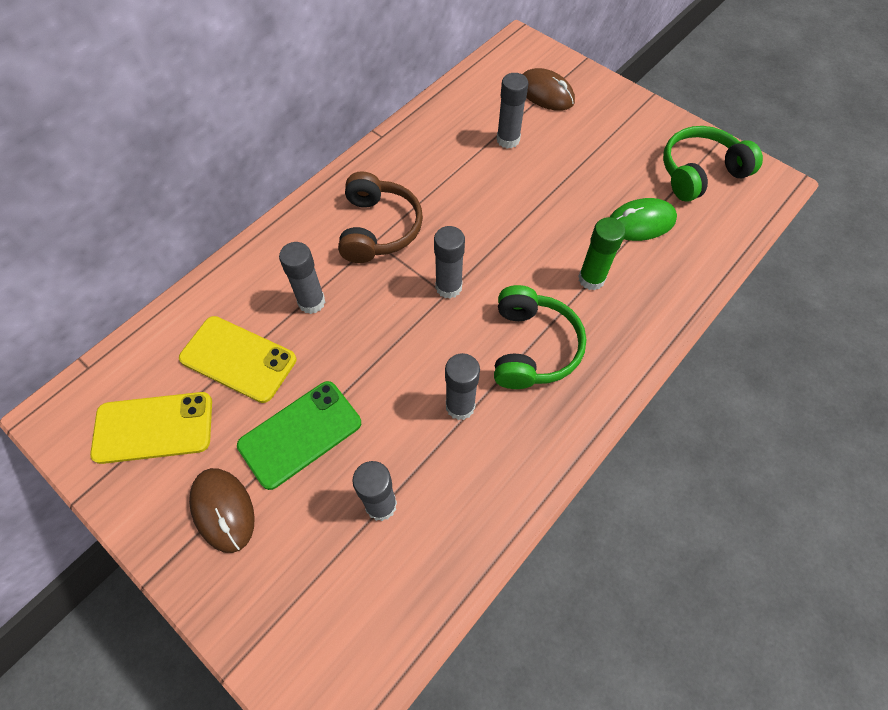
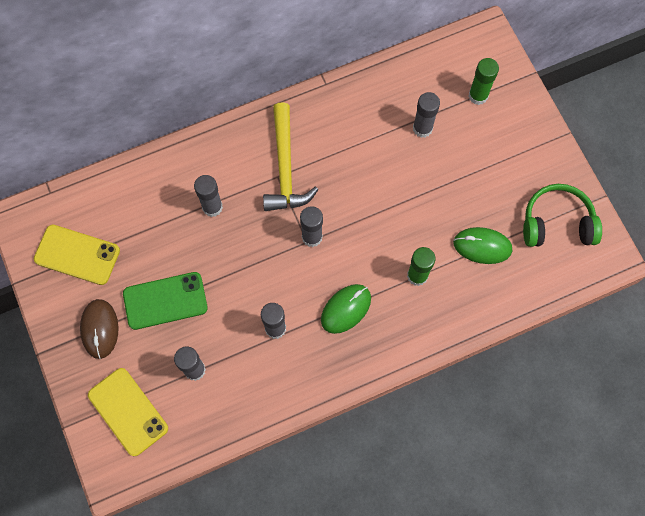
camera: 25 degrees right, 10 degrees up
(238, 359) = (147, 229): yellow phone -> yellow phone (128, 411)
(379, 229) = (285, 167): brown headphones -> yellow hammer
(532, 347) = (346, 309): green headphones -> green mouse
(546, 93) = (478, 96): brown mouse -> green glue stick

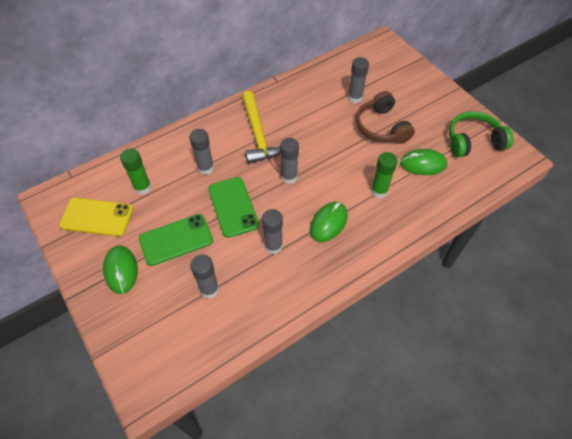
camera: 10 degrees left, 15 degrees down
(100, 329) = (121, 270): brown mouse -> green mouse
(128, 411) = (153, 334): yellow phone -> none
(237, 268) = (233, 207): none -> green phone
(445, 181) = (381, 127): none -> brown headphones
(478, 96) = (388, 74): green glue stick -> green glue stick (142, 187)

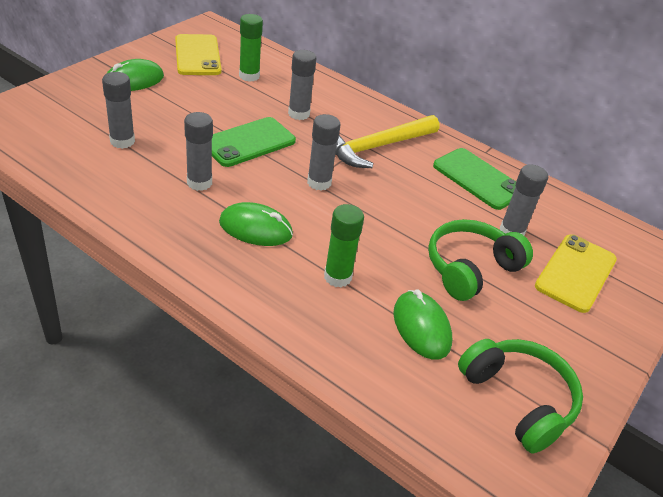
camera: 65 degrees right, 15 degrees down
(176, 240) = (185, 108): green phone -> green phone (478, 179)
(381, 127) = (470, 268): brown headphones -> green headphones
(392, 84) = (576, 273): none -> yellow phone

